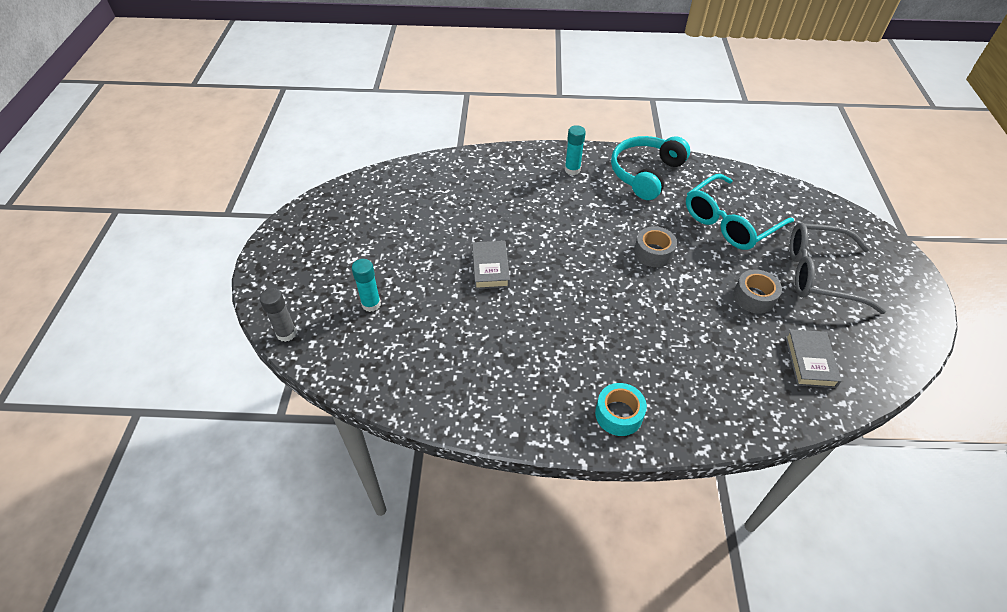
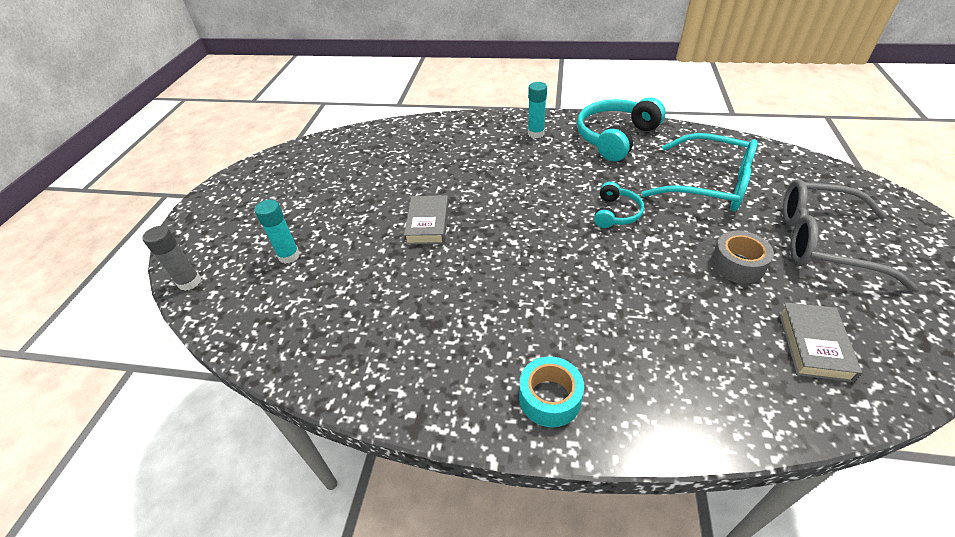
camera: 10 degrees right, 5 degrees down
(653, 252) = (615, 213): grey tape -> turquoise headphones
(729, 222) = (709, 184): turquoise glasses -> turquoise glasses turned 120 degrees counterclockwise

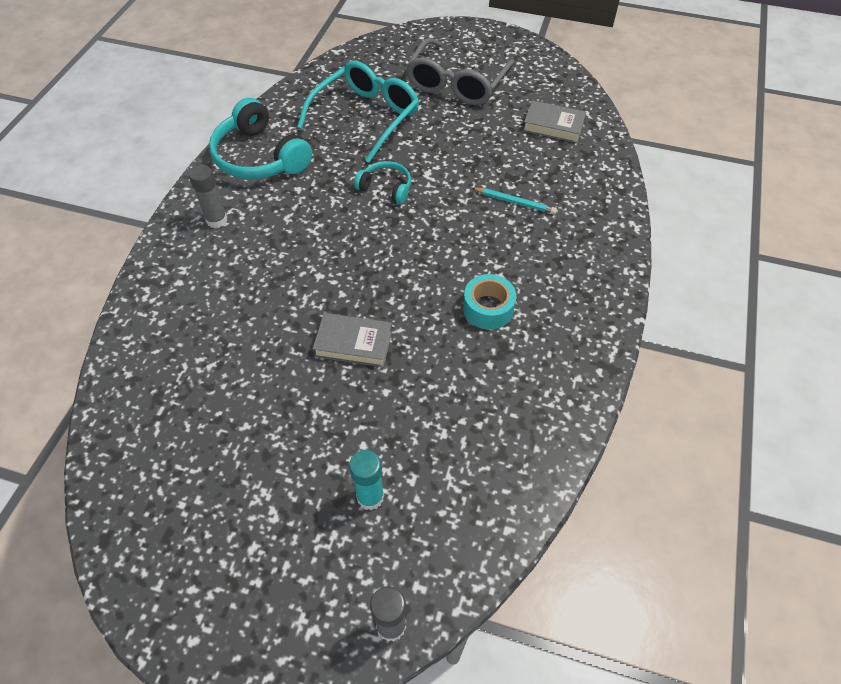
camera: 85 degrees left, 10 degrees up
(536, 133) = (217, 220): turquoise glue stick -> grey glue stick
(550, 398) = (588, 276): turquoise tape -> turquoise tape (488, 308)
(643, 316) = (515, 202): none -> turquoise pencil
(737, 264) = (470, 134): grey tape -> none

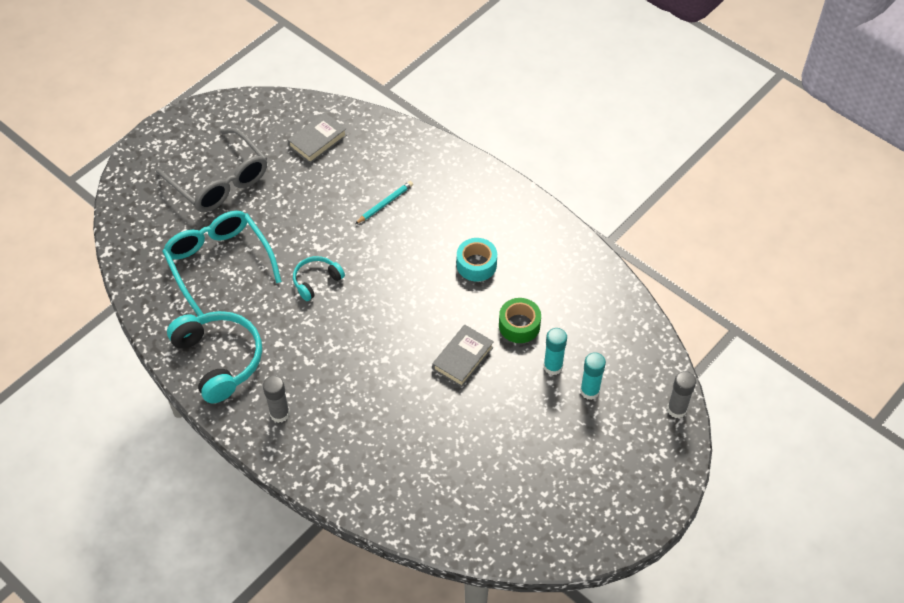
camera: 65 degrees left, 0 degrees up
(260, 157) = (219, 359): turquoise headphones -> turquoise headphones turned 105 degrees counterclockwise
(387, 440) = (553, 366): none -> turquoise glue stick
(428, 381) = (519, 325): none -> green tape

